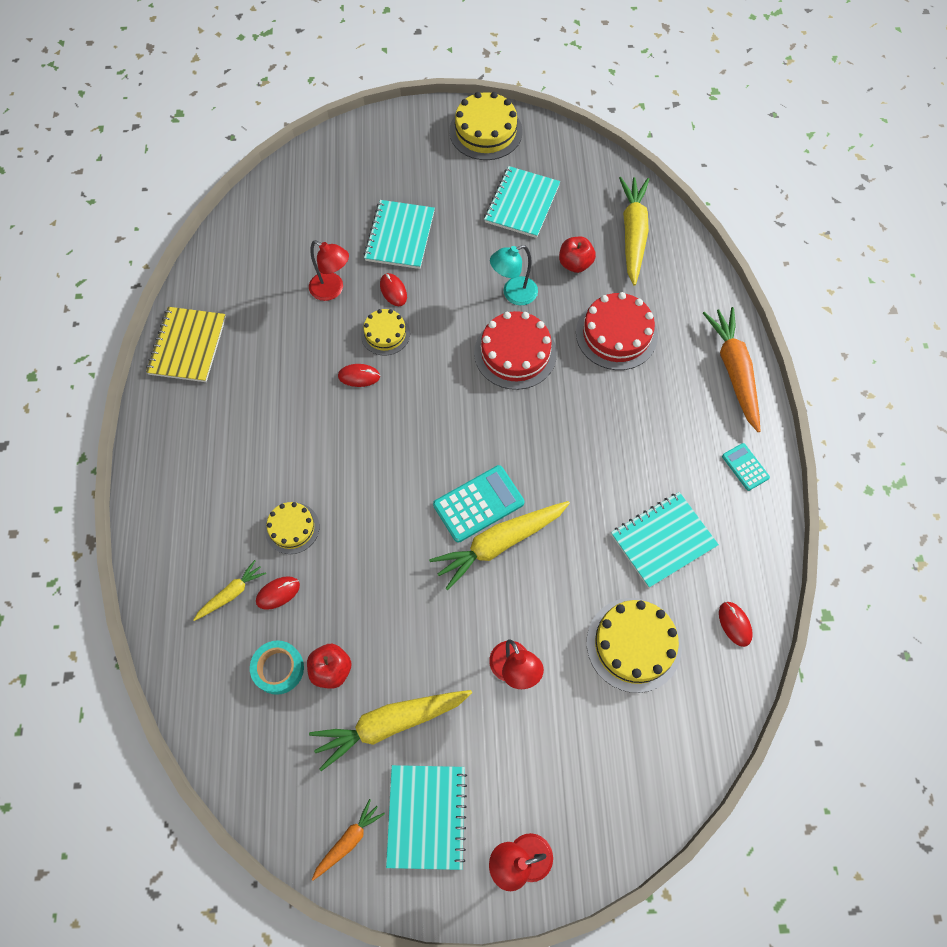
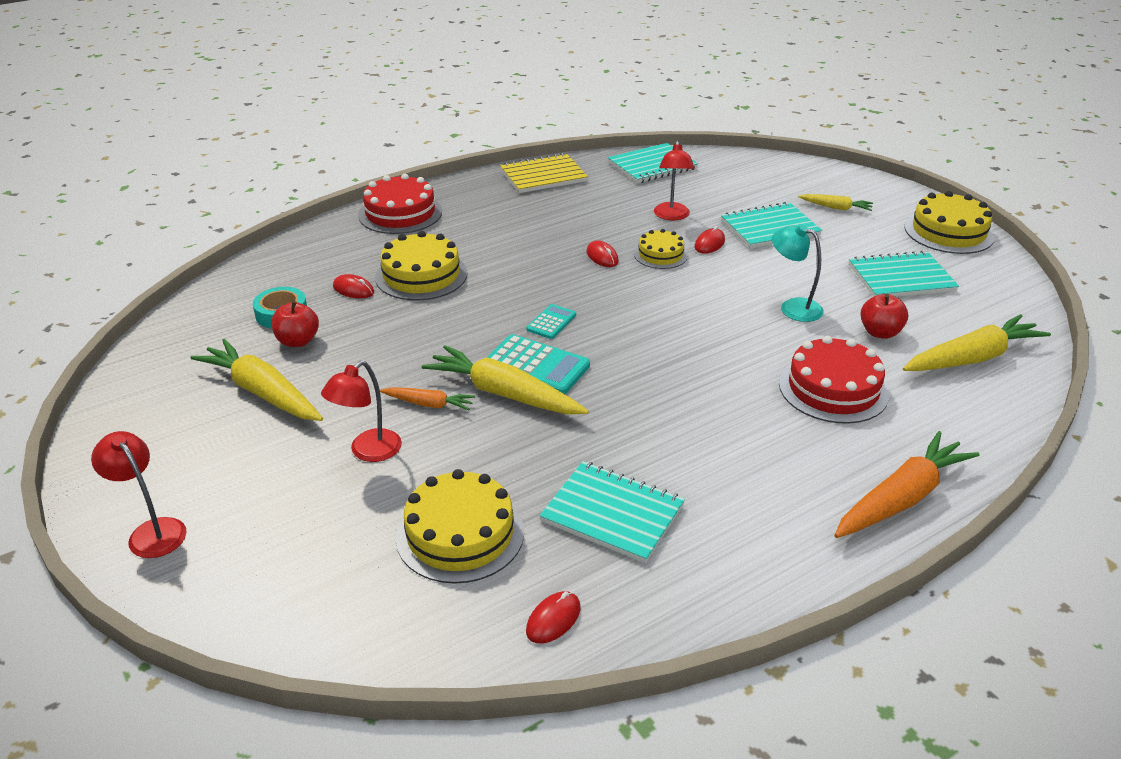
camera: 60 degrees right, 30 degrees down
(231, 593) = (337, 268): yellow carrot -> yellow carrot (836, 208)
(292, 528) = (421, 275): yellow cake -> yellow cake, size x1.65
(348, 840) = (131, 408): orange carrot -> orange carrot (428, 404)
(426, 816) = (175, 448): turquoise notebook -> turquoise notebook (652, 165)
(515, 353) = (728, 331): red cake -> red cake (400, 213)
(745, 467) = (781, 554): turquoise calculator -> turquoise calculator (551, 322)

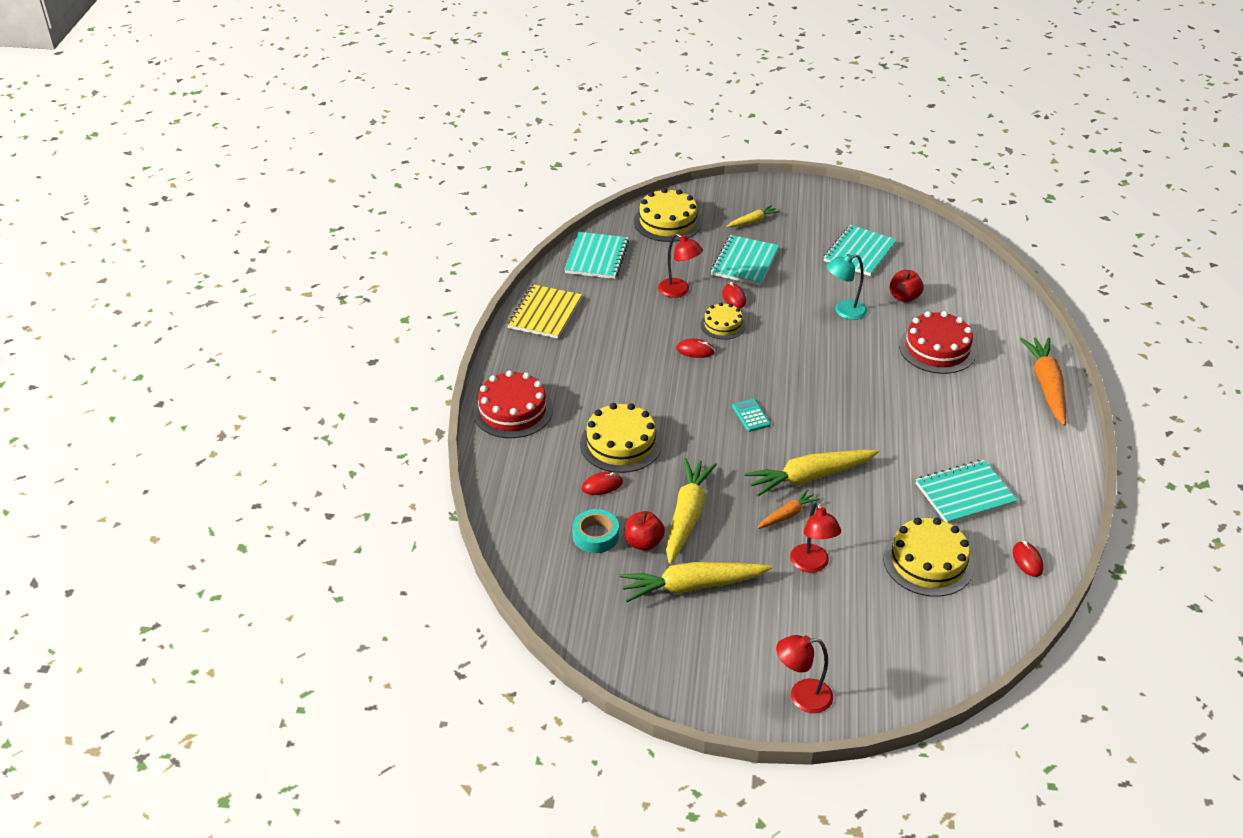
camera: 50 degrees left, 5 degrees up
(536, 366) = (793, 448): turquoise calculator -> none
(948, 232) = (832, 201): yellow cake -> yellow cake (668, 222)
(972, 358) = (961, 283): yellow carrot -> yellow carrot (687, 516)

